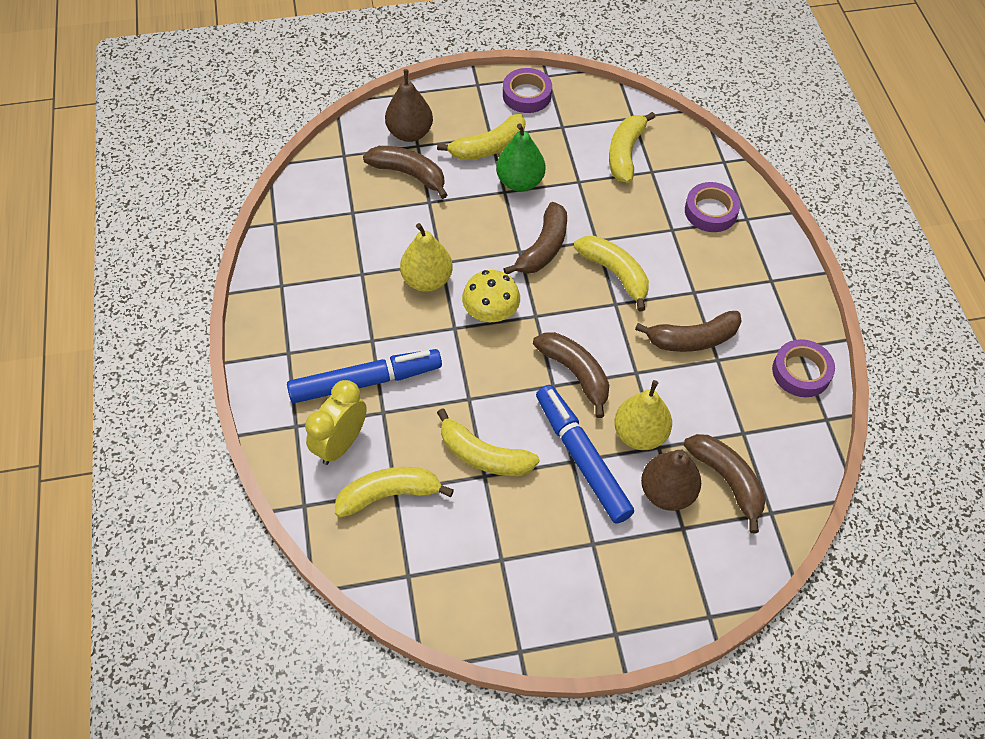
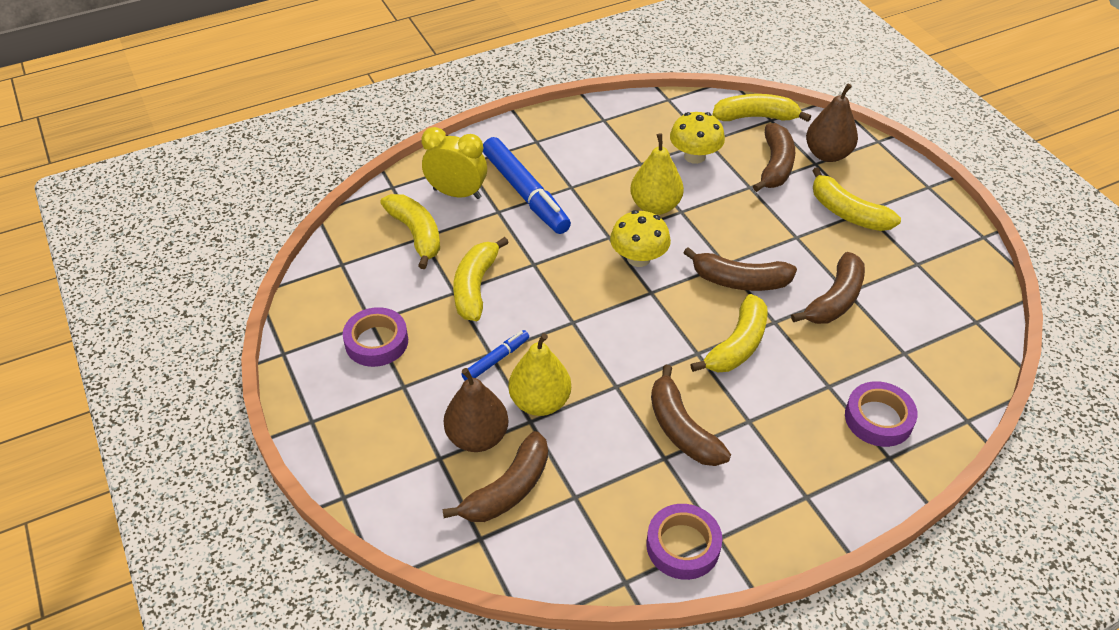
camera: 75 degrees right, 10 degrees down
(370, 228) = (694, 156): none -> yellow mushroom
(520, 182) = (816, 245): green pear -> none
(527, 95) = (942, 226): purple tape -> purple tape (376, 342)
(575, 374) = (593, 336): brown banana -> brown banana (834, 300)
(582, 458) = (496, 360): blue marker -> blue marker, size x0.49
(625, 153) = (915, 324): yellow banana -> yellow banana (756, 117)

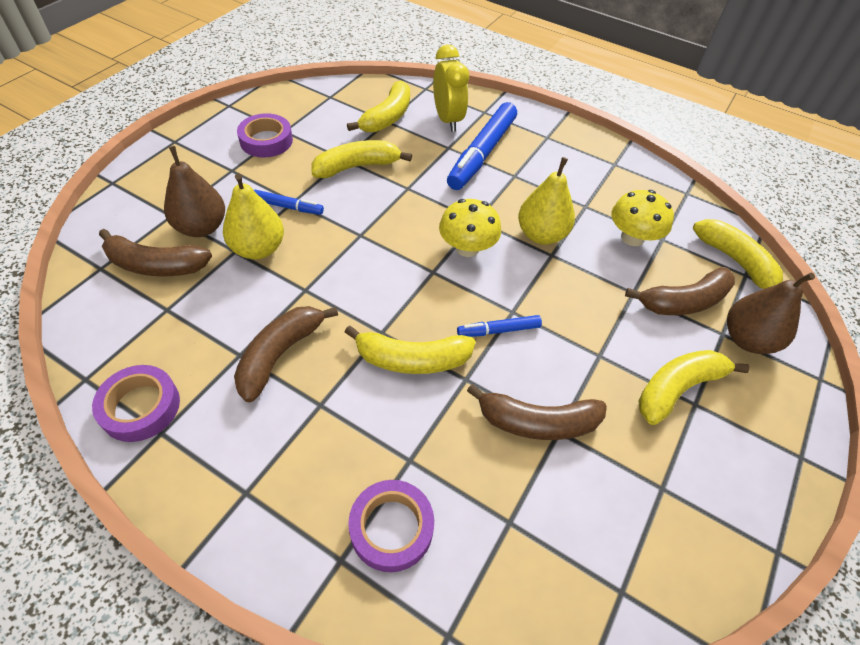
camera: 55 degrees right, 5 degrees up
(739, 281) = (498, 330): brown banana -> blue marker
(847, 212) = (677, 388): yellow banana -> yellow banana turned 45 degrees clockwise

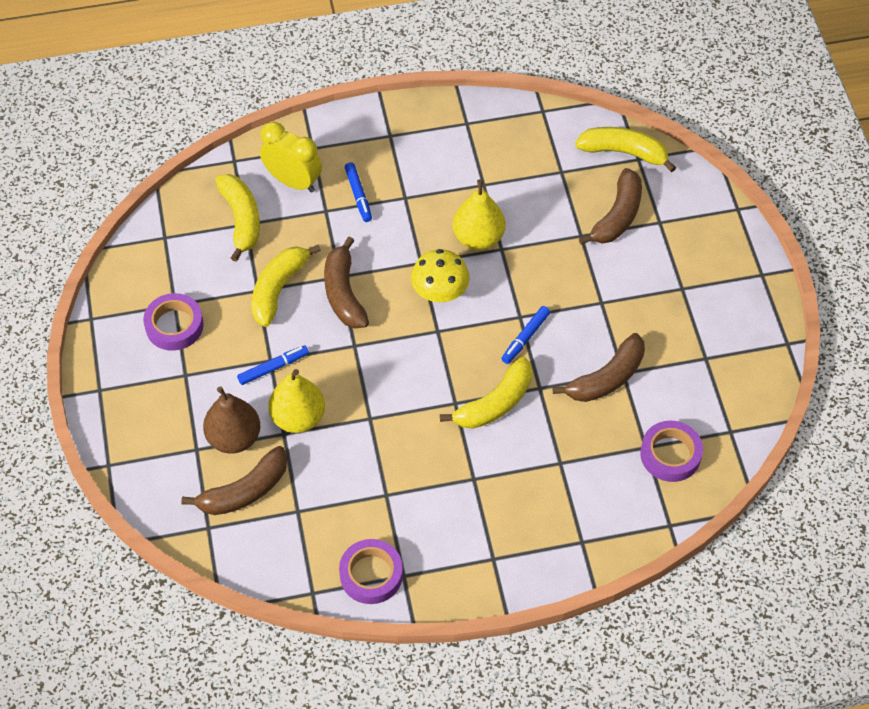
camera: 40 degrees left, 5 degrees up
(280, 354) = (411, 472): brown banana -> brown banana (343, 293)
(391, 528) = (590, 504): purple tape -> purple tape (670, 454)
(482, 153) = (358, 195): blue marker -> blue marker, size x0.49
(632, 237) = (541, 187): yellow mushroom -> none
(677, 388) = (664, 286): yellow banana -> none
(747, 339) = (677, 214): brown pear -> none

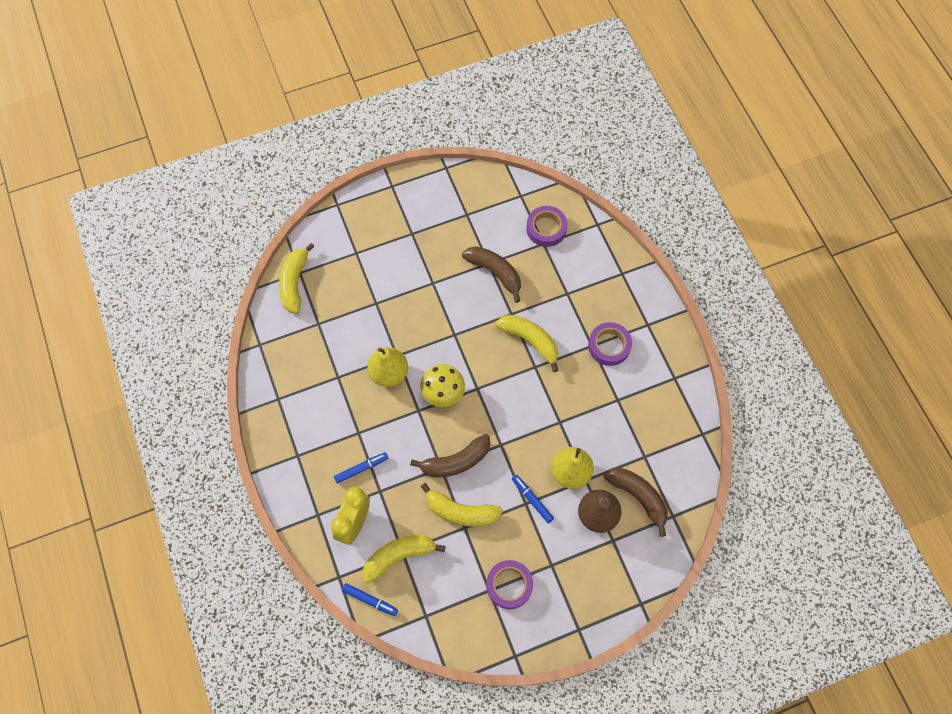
camera: 100 degrees left, 10 degrees up
(371, 574) = (679, 398): purple tape -> purple tape (609, 346)
(525, 338) = (472, 328): blue marker -> blue marker (370, 600)
(617, 216) = (355, 281): brown banana -> none

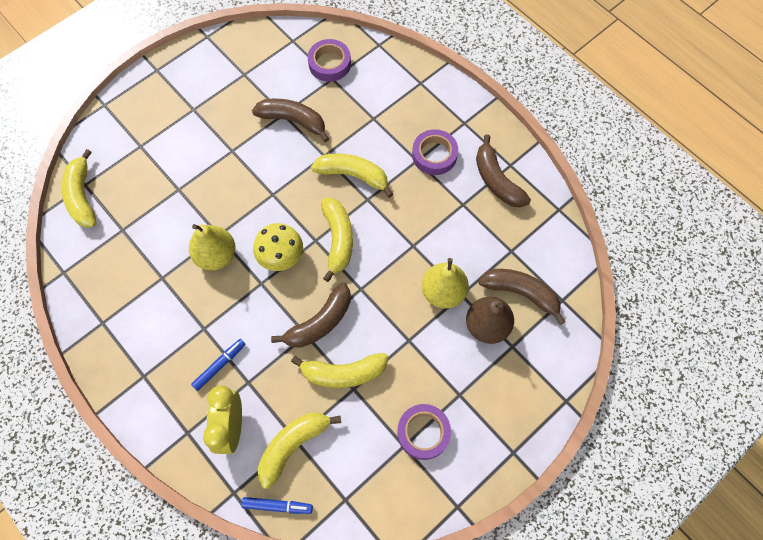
camera: 20 degrees left, 0 degrees up
(496, 395) = (338, 240): none -> yellow banana
(532, 499) = (414, 334): blue marker -> none
(656, 388) = (496, 180): none -> brown banana

